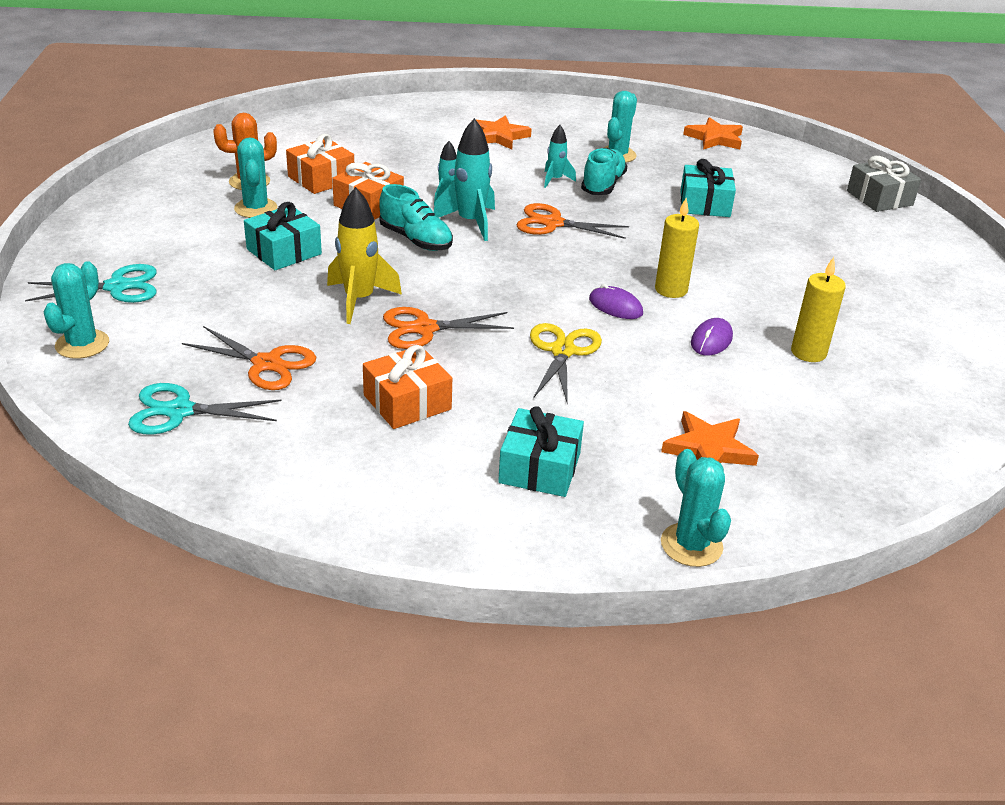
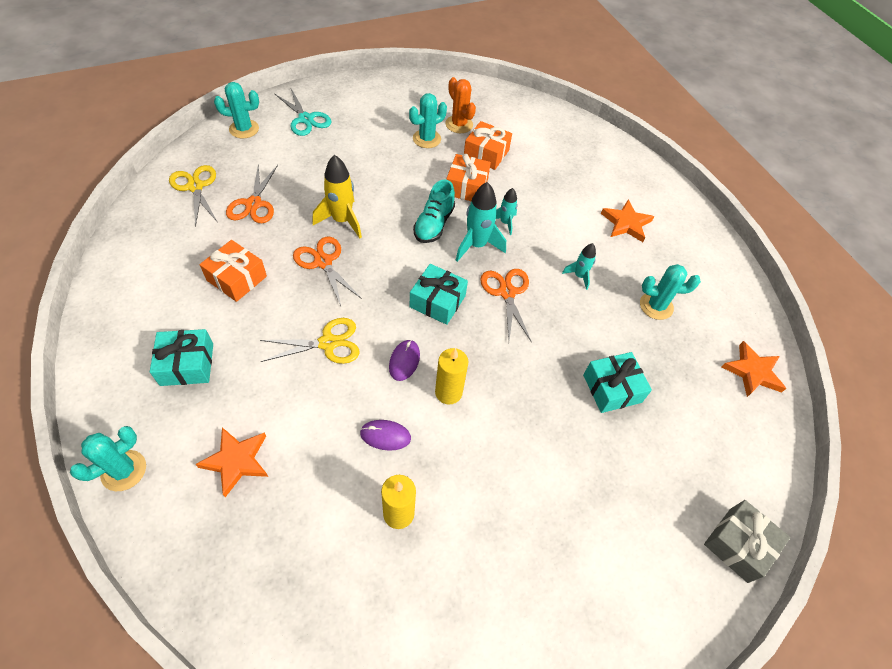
camera: 65 degrees right, 20 degrees up
(180, 411) = (195, 187): turquoise scissors -> yellow scissors
(284, 251) = (381, 168): turquoise gift -> turquoise gift (437, 301)
(603, 185) = (593, 309): turquoise shoe -> none

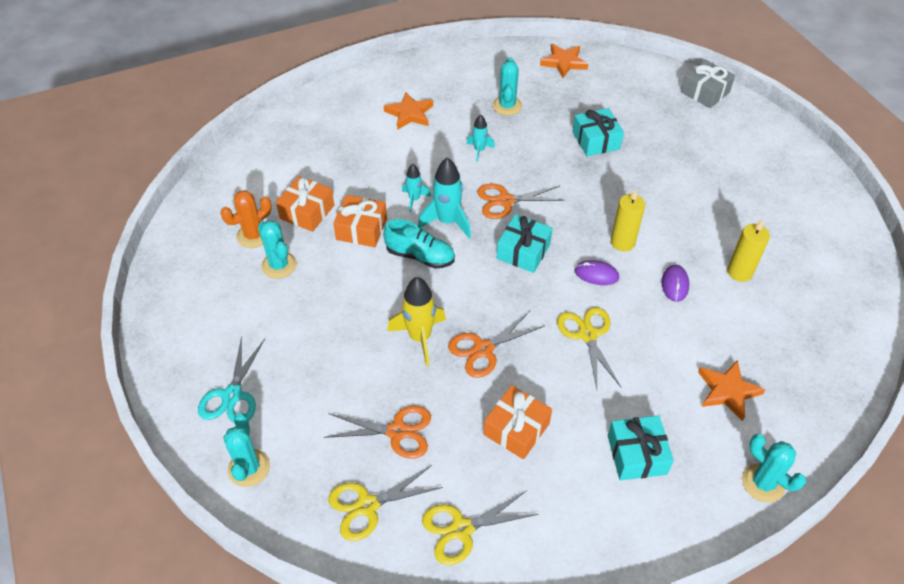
camera: 85 degrees left, 5 degrees down
(158, 237) = (461, 529): none -> yellow scissors
(305, 119) = (232, 395): turquoise scissors -> turquoise scissors turned 135 degrees clockwise

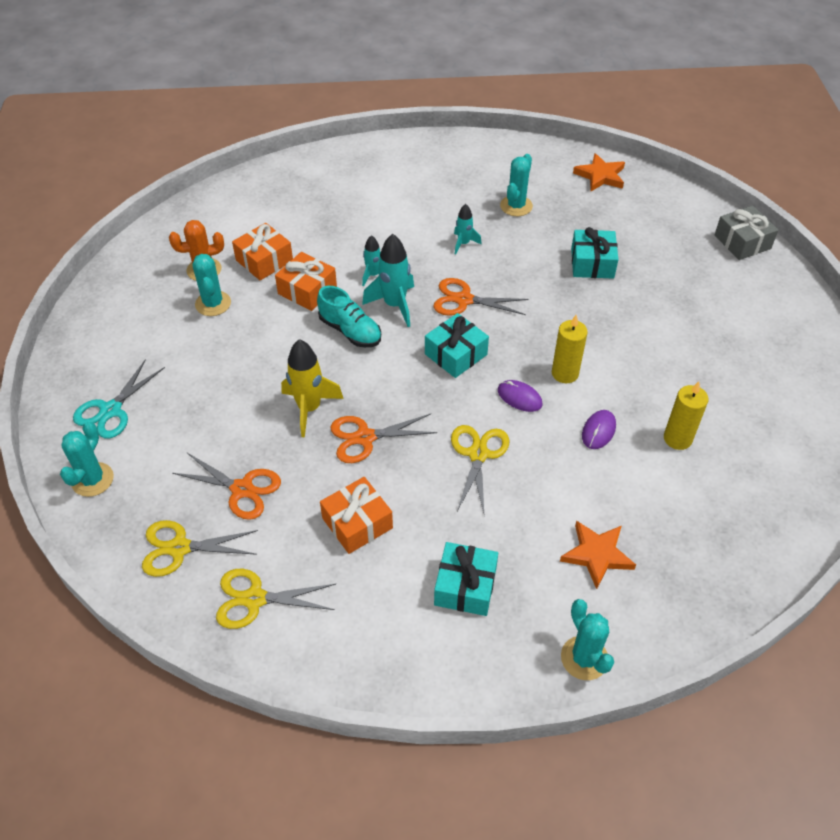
camera: 20 degrees right, 0 degrees up
(409, 114) = (412, 191): orange star -> none

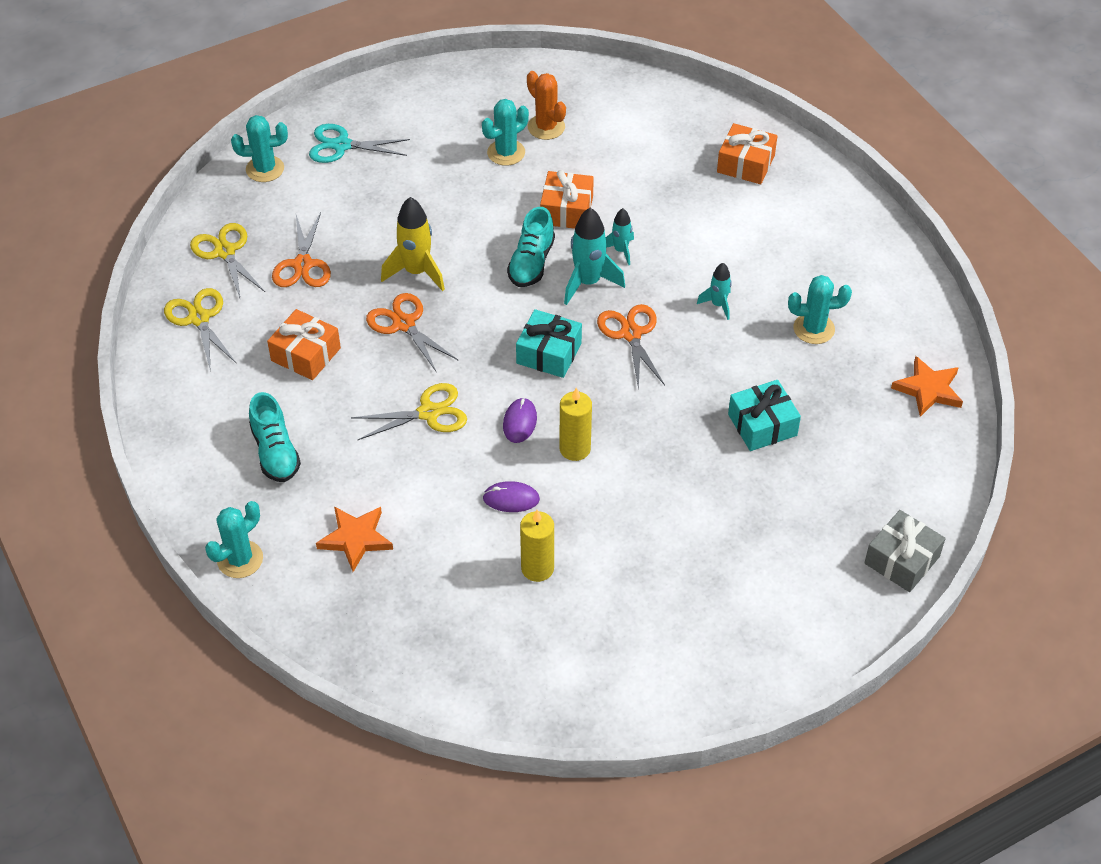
camera: 65 degrees right, 0 degrees up
(264, 260) = (587, 163): orange gift -> orange gift (745, 164)
(465, 586) = (275, 452): turquoise gift -> turquoise shoe

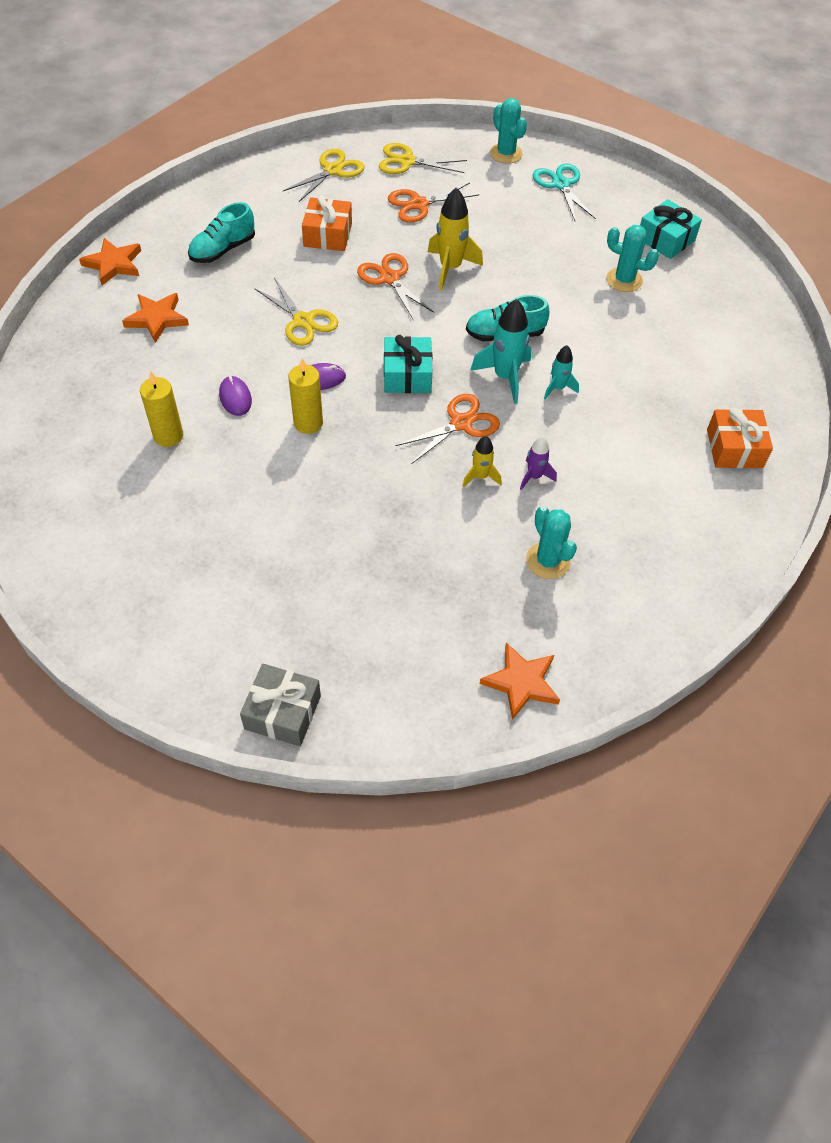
camera: 65 degrees right, 5 degrees up
(225, 252) = (407, 161): yellow scissors -> yellow scissors turned 120 degrees counterclockwise
(240, 559) = (114, 264): turquoise cactus -> orange star
(404, 324) = (390, 278): orange scissors -> orange scissors turned 60 degrees counterclockwise
(546, 127) = (674, 296): orange cactus -> none
(566, 210) = (582, 338): orange gift -> none
(701, 342) = (480, 477): none -> yellow rocket
(718, 305) = (534, 477): turquoise rocket -> purple rocket
(762, 425) = (402, 551): turquoise gift -> turquoise gift (665, 239)

